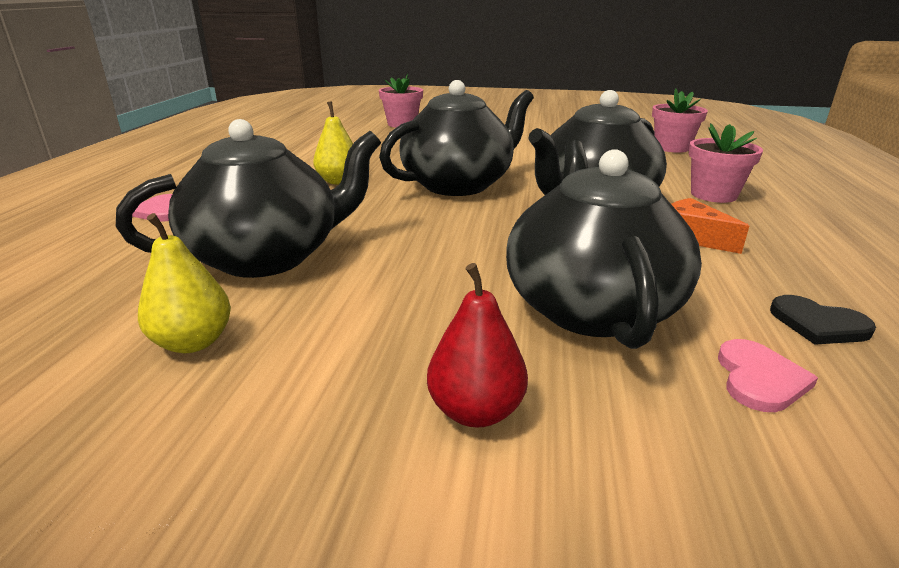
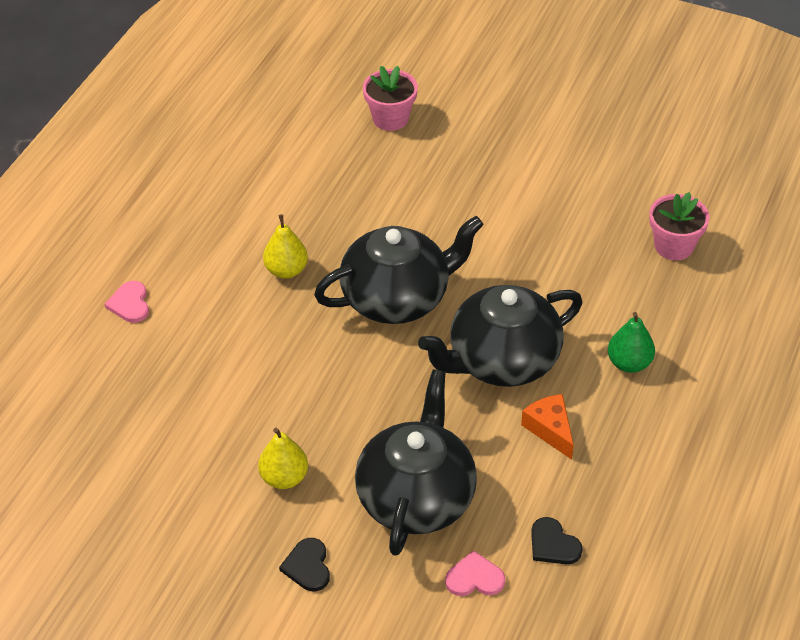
camera: 15 degrees right, 20 degrees up
(193, 342) = (163, 481): yellow pear -> yellow pear (284, 478)
(268, 257) = (212, 394): black teapot -> none
(475, 411) = (307, 566): red pear -> black heart
(713, 195) = (629, 363): pink flower pot -> green pear
(759, 378) = (474, 578): pink heart -> pink heart turned 120 degrees counterclockwise

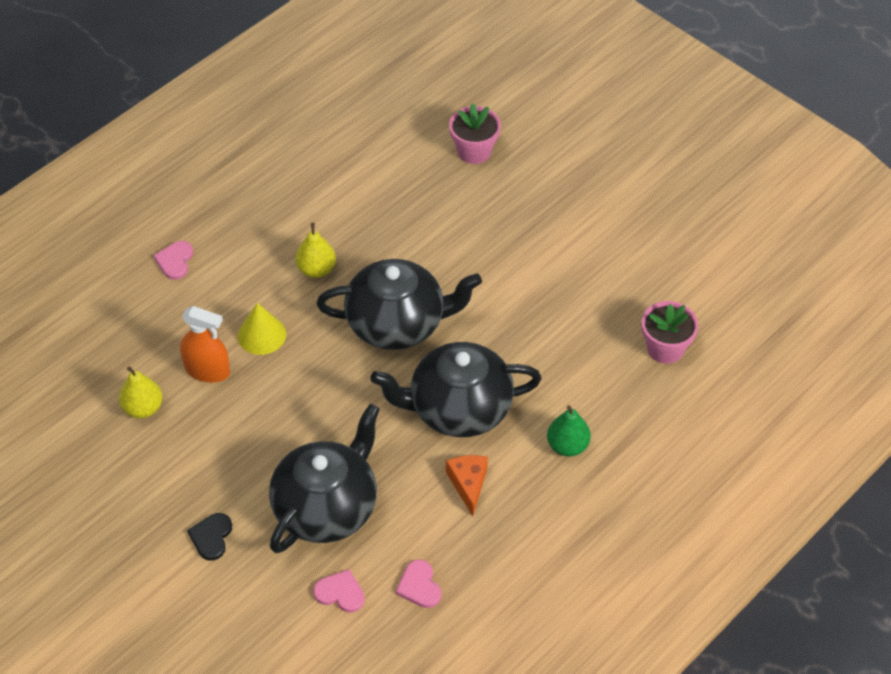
camera: 20 degrees right, 5 degrees up
(219, 400) = (207, 370): none -> orange spray bottle
(260, 349) = (261, 335): none -> yellow cone
(284, 478) = (228, 455): yellow pear -> yellow pear (143, 408)
(553, 544) = (419, 586): black heart -> pink heart

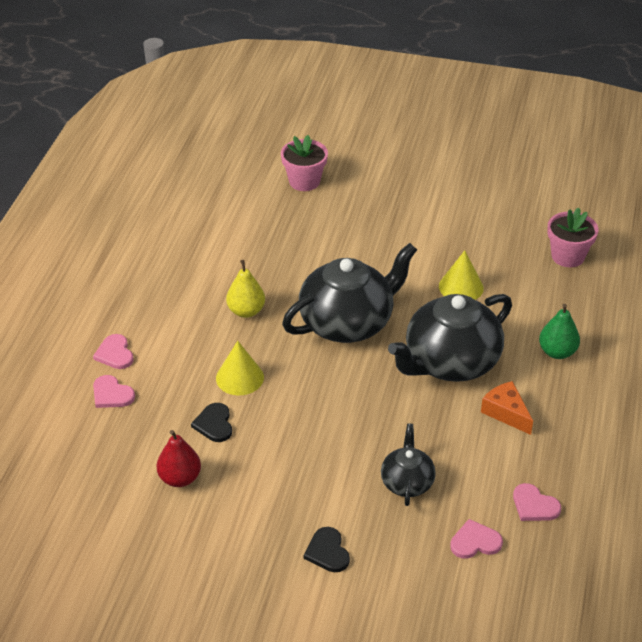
camera: 30 degrees left, 10 degrees down
(143, 408) = (180, 478): yellow pear -> red pear
(145, 300) = (111, 394): none -> pink heart
(207, 370) = (214, 424): orange spray bottle -> black heart
(326, 507) = (407, 482): black teapot -> black teapot, size x0.52
(532, 334) = (461, 287): none -> yellow cone

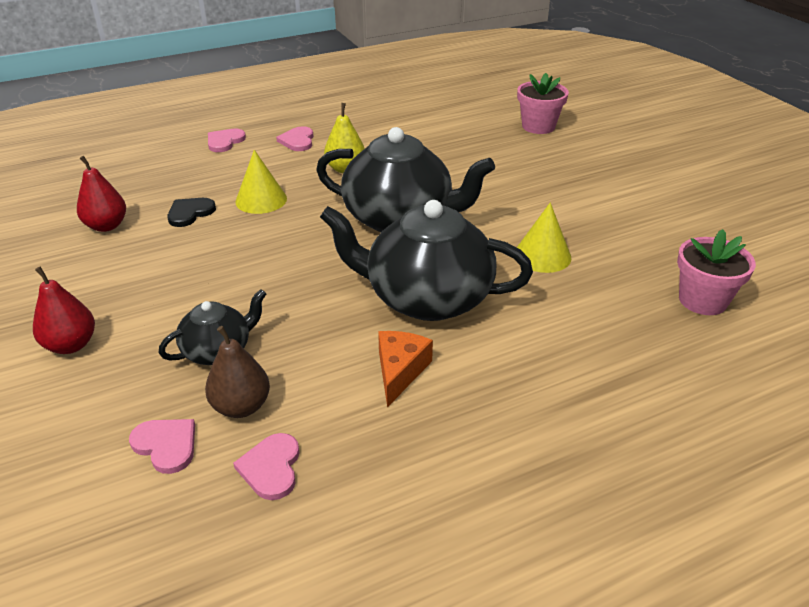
camera: 50 degrees right, 5 degrees down
(111, 394) = (177, 159): pink heart -> pink heart (297, 141)
(327, 552) = (71, 345): black heart -> red pear
(471, 495) = (241, 406): none -> brown pear
(557, 352) = (545, 364): green pear -> none

